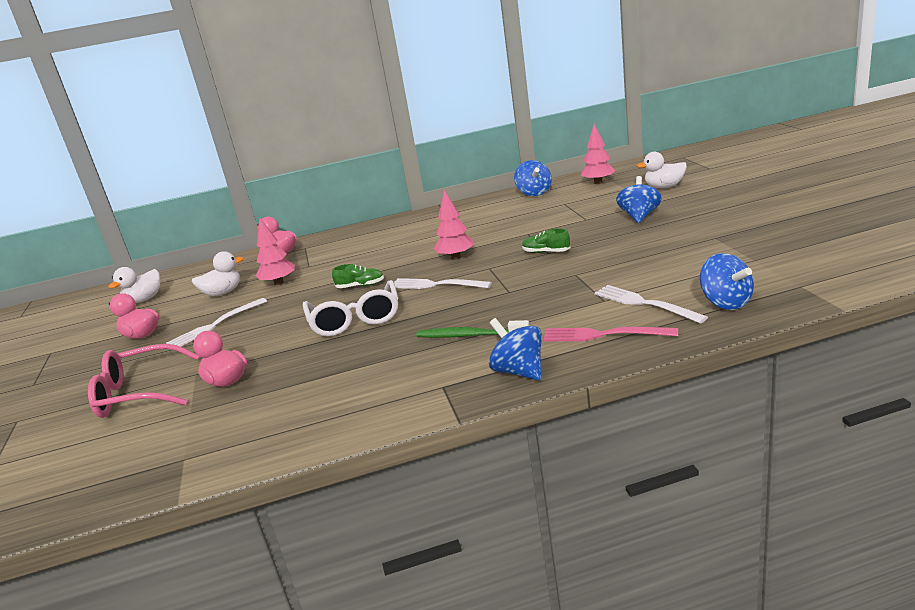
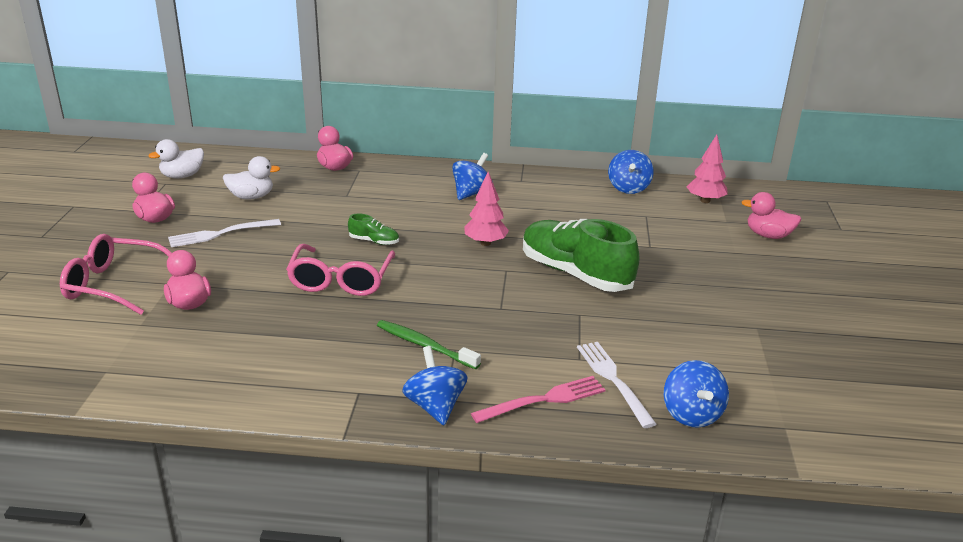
camera: 15 degrees right, 5 degrees up
(279, 283) = (306, 205): pink tree -> none
(355, 319) = (341, 280): white glasses -> pink glasses
(436, 285) = (441, 270): white fork -> none
(546, 252) = (575, 273): green shoe -> green shoe, size x2.36
(603, 335) = (543, 400): pink fork -> pink fork turned 120 degrees clockwise
(639, 216) = (706, 266): blue spinning top -> blue spinning top (471, 193)
(664, 187) = (768, 235): white duck -> pink duck

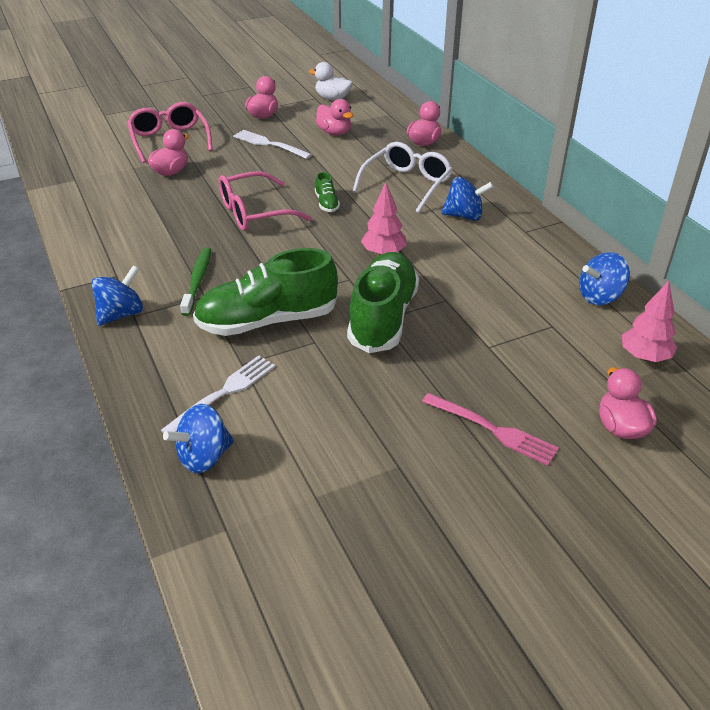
camera: 60 degrees right, 10 degrees up
(251, 197) = (334, 132): white duck -> pink duck
(392, 198) = (406, 185): none -> white glasses
(528, 327) = (267, 321): none -> green shoe
(543, 400) = (166, 363): pink fork -> pink fork (492, 430)

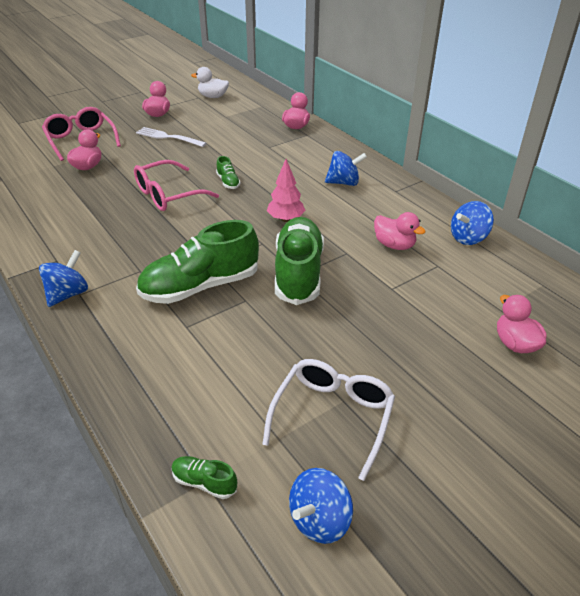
camera: 10 degrees left, 0 degrees up
(197, 281) = (131, 258): green toothbrush -> none
(204, 457) = (170, 415): blue spinning top -> blue spinning top (319, 520)
(223, 393) = (175, 355): white fork -> none
(224, 531) = (204, 482): none -> green shoe
(334, 132) = (221, 124): pink duck -> pink duck (394, 245)
(406, 185) = (290, 161): white glasses -> white glasses (332, 417)
(492, 430) = (413, 359): pink fork -> none
(644, 357) = (516, 283): pink tree -> none

